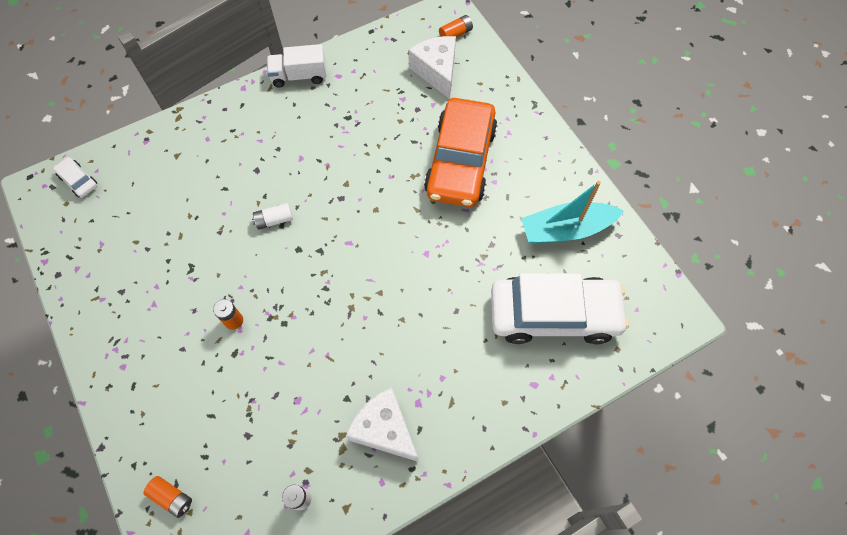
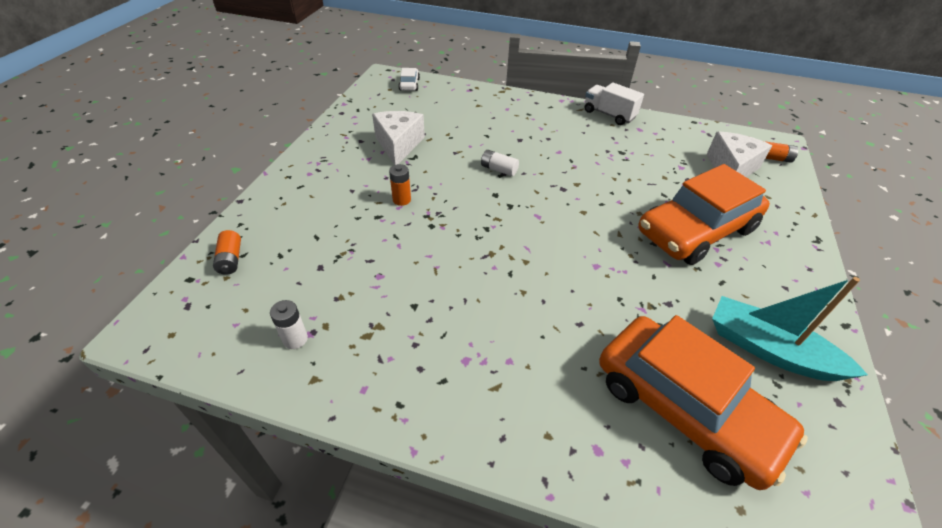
camera: 45 degrees right, 20 degrees down
(384, 429) = (415, 353): white cheese -> white cheese (398, 145)
(553, 314) = (684, 408): white car -> orange car

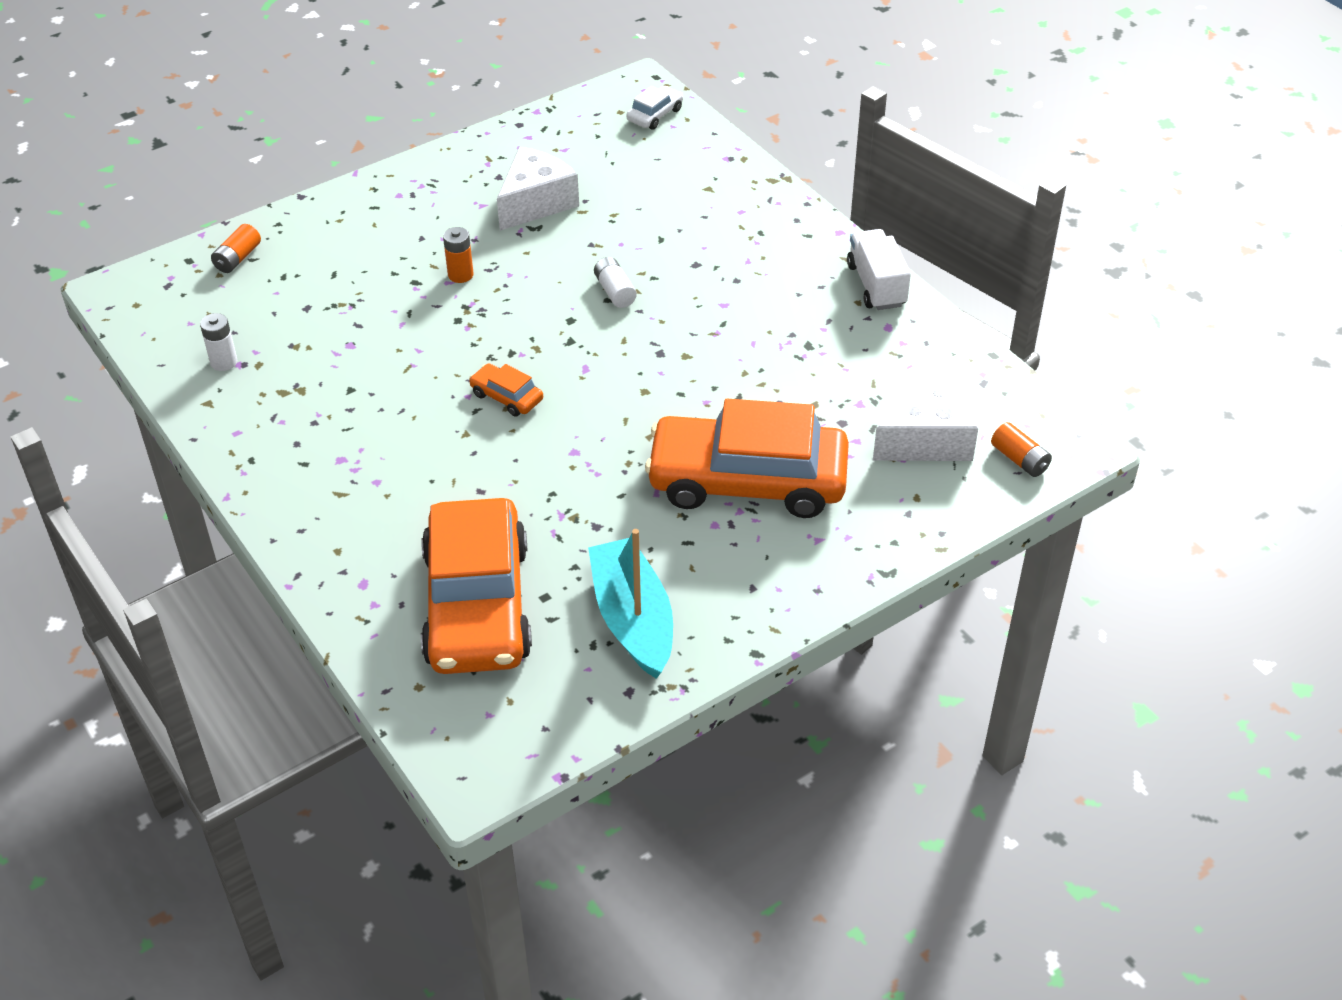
camera: 40 degrees right, 0 degrees up
(517, 255) = (506, 397): none -> orange car

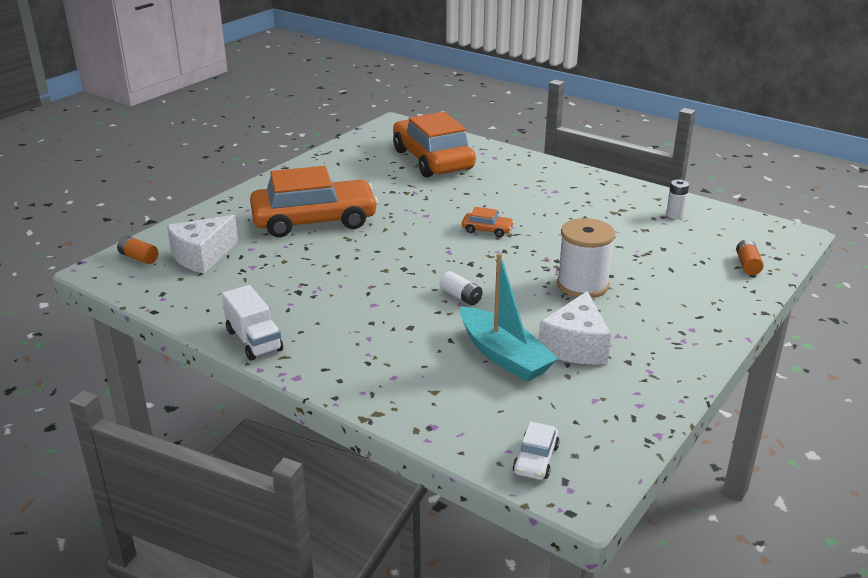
camera: 160 degrees right, 15 degrees down
(460, 275) = (582, 285): orange battery -> white spool
(633, 619) = (352, 167): turquoise boat -> turquoise boat (504, 356)

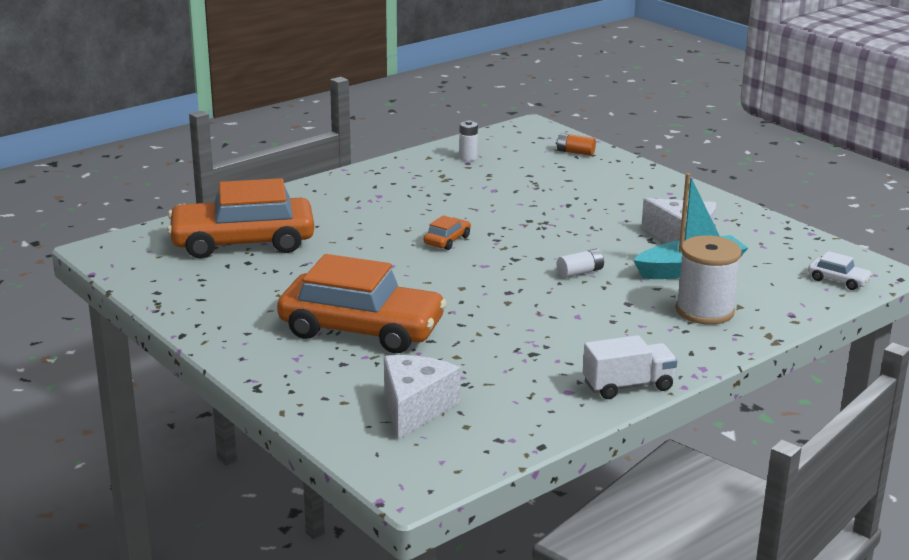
camera: 75 degrees left, 5 degrees down
(138, 258) = (393, 455): orange battery -> none
(202, 256) = (415, 408): white cheese -> white cheese turned 135 degrees counterclockwise
(314, 220) = (361, 329): orange car -> orange car turned 105 degrees clockwise
(582, 285) = (581, 218): white spool -> white spool (704, 311)

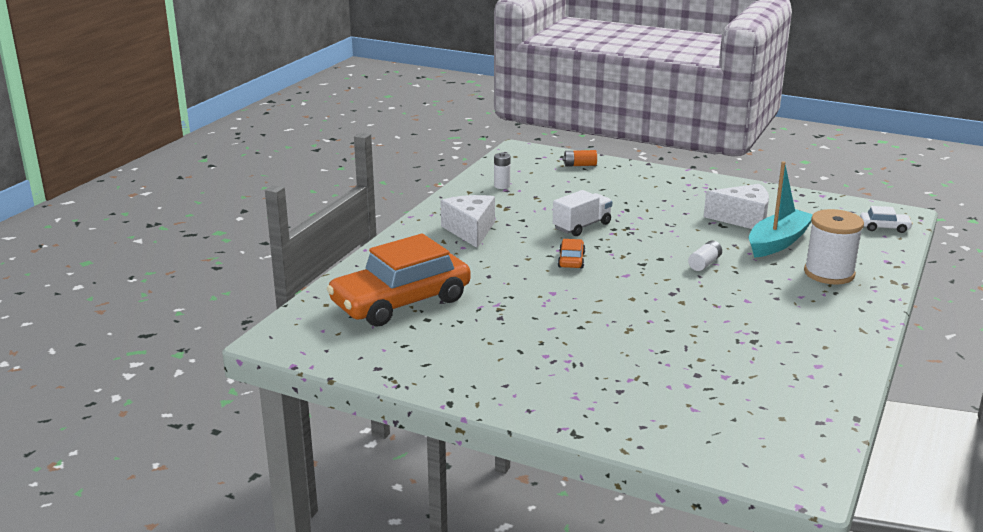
camera: 25 degrees left, 0 degrees up
(361, 329) = (597, 355): orange car -> none
(415, 408) = (725, 414): white cheese -> white cheese (470, 230)
(628, 386) = (853, 349): white truck -> white truck (582, 226)

